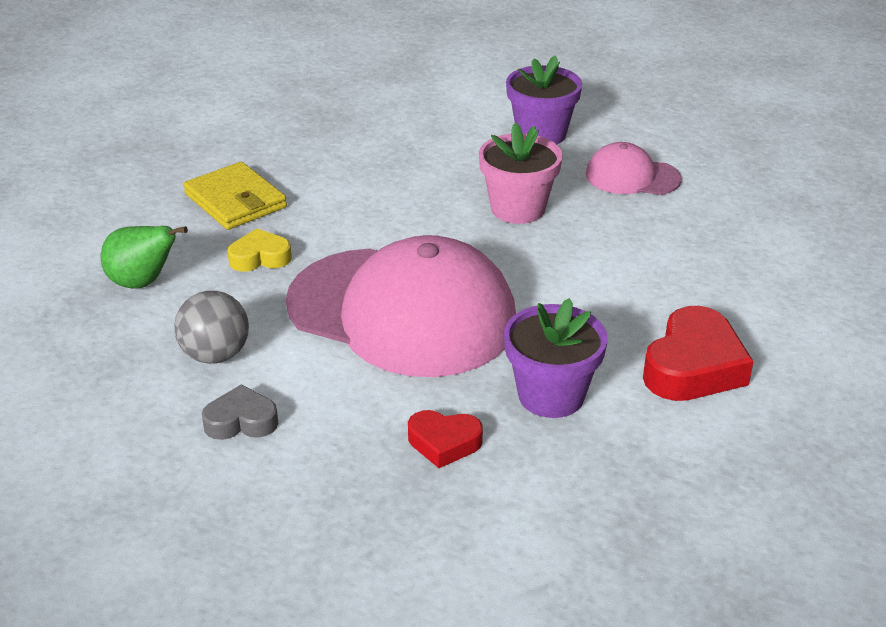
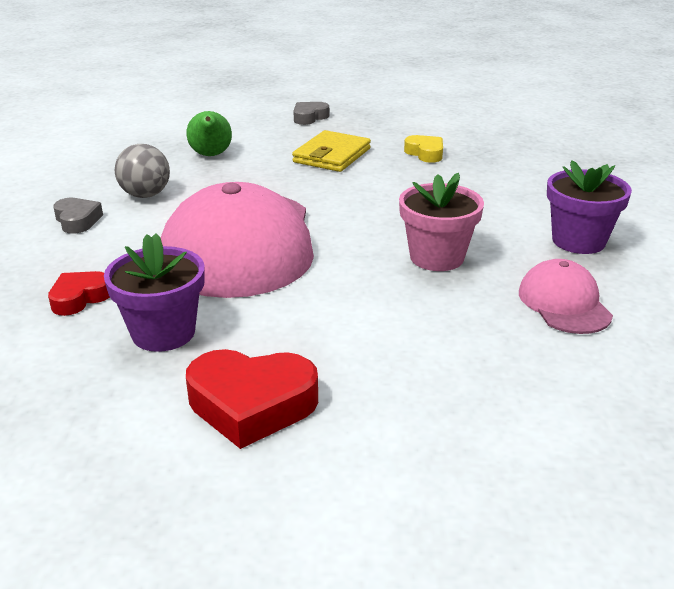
camera: 65 degrees right, 5 degrees down
(101, 185) = (309, 117): none -> grey heart
(260, 257) = (269, 180): yellow heart -> yellow heart (425, 153)
(444, 443) = (80, 298): red heart -> red heart turned 60 degrees clockwise

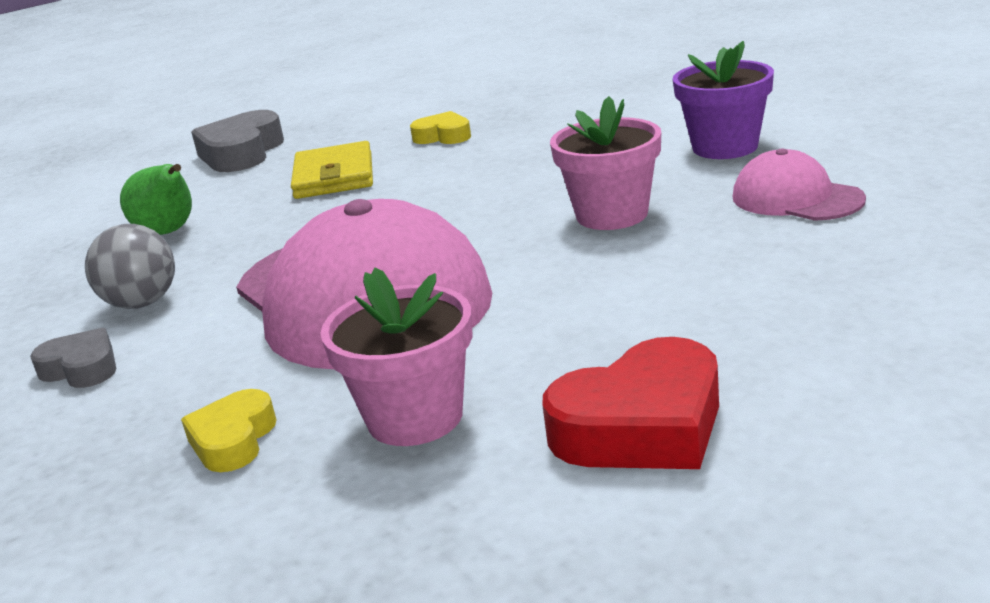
camera: 30 degrees left, 5 degrees down
(80, 298) = (233, 440): red heart -> yellow heart
(163, 333) = (415, 417): purple flower pot -> pink flower pot
(309, 117) = (241, 153): grey heart -> grey heart, size x1.71

